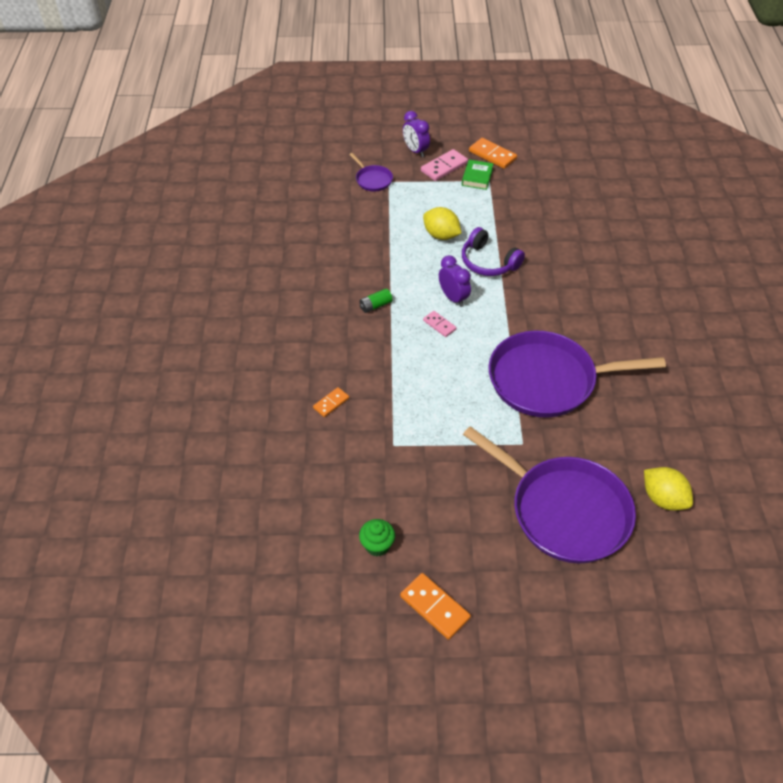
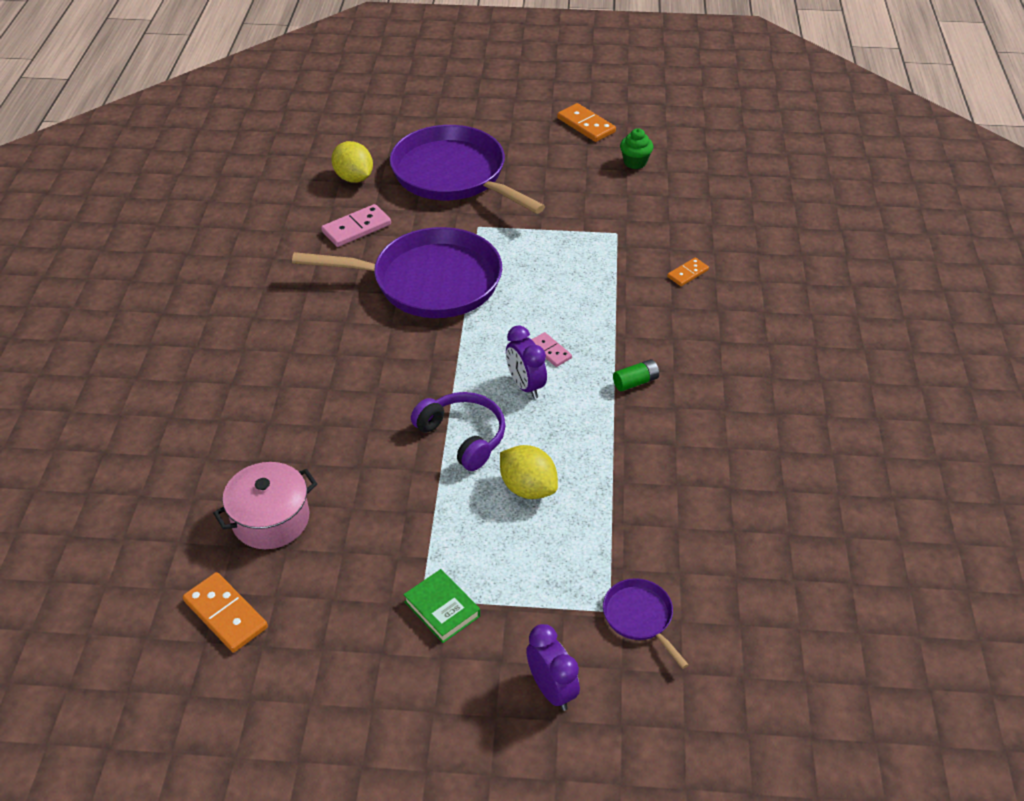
camera: 175 degrees left, 5 degrees down
(444, 167) = (500, 640): pink domino -> pink domino (356, 228)
(477, 177) = (442, 609): green book -> green book turned 60 degrees counterclockwise
(492, 155) = (398, 665): orange domino -> orange domino (226, 614)
(588, 210) = (271, 519): none -> pink pot

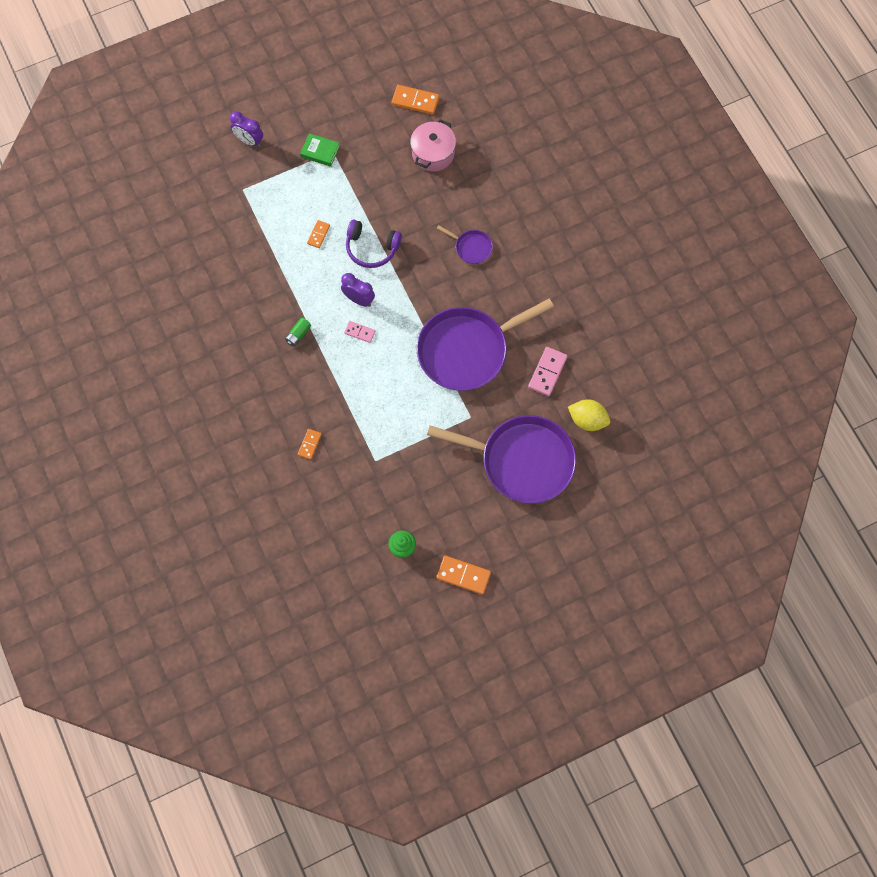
camera: 150 degrees right, 25 degrees up
(528, 488) = (318, 234): yellow lemon -> orange domino
(639, 617) = (227, 193): purple pan -> purple pan (471, 247)

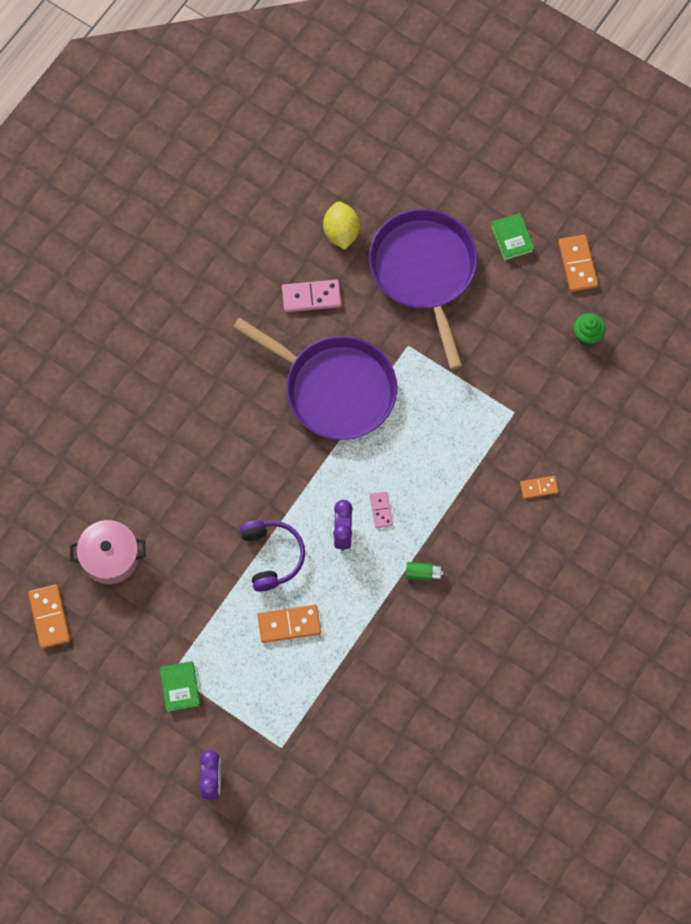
camera: 120 degrees left, 0 degrees up
(318, 234) = (289, 624): orange domino -> orange domino, size x1.65
(471, 247) = (208, 450): purple pan -> none
(512, 539) = (512, 239): none -> green book

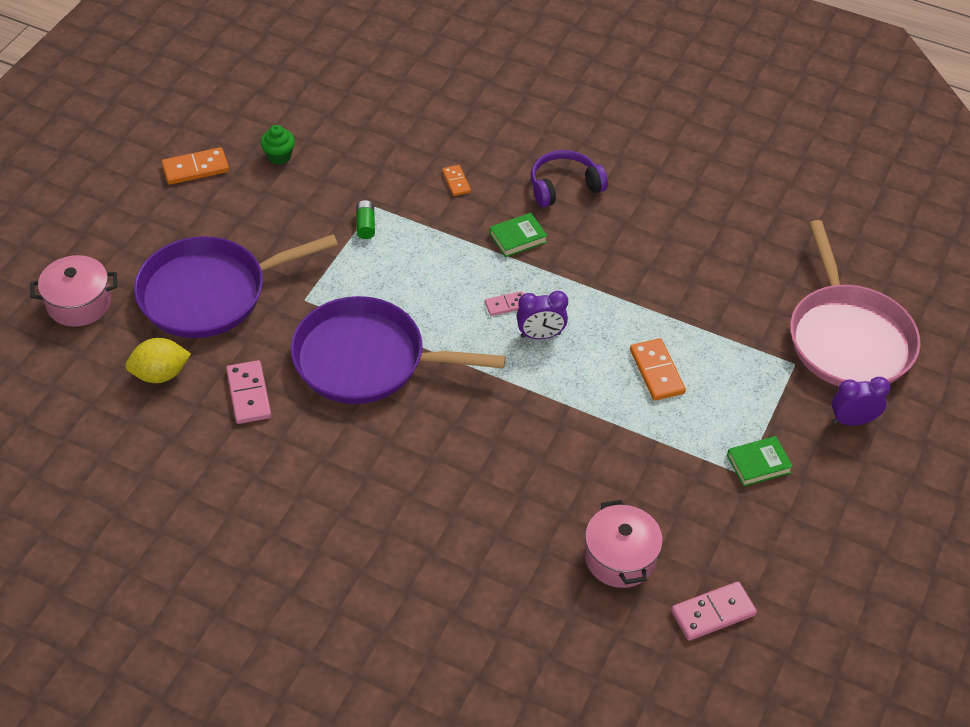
camera: 100 degrees left, 20 degrees down
(49, 617) = (713, 613): orange domino -> pink domino
(272, 556) = (581, 396): purple headphones -> purple headphones (564, 186)
(303, 804) = (848, 338): none -> pink pan
(335, 389) = (366, 359): purple pan -> purple pan turned 105 degrees counterclockwise
(423, 573) = (570, 264): green battery -> green battery (365, 225)
(425, 172) = (79, 303): none -> pink pot
(512, 239) = (165, 222): green book -> green book (518, 238)

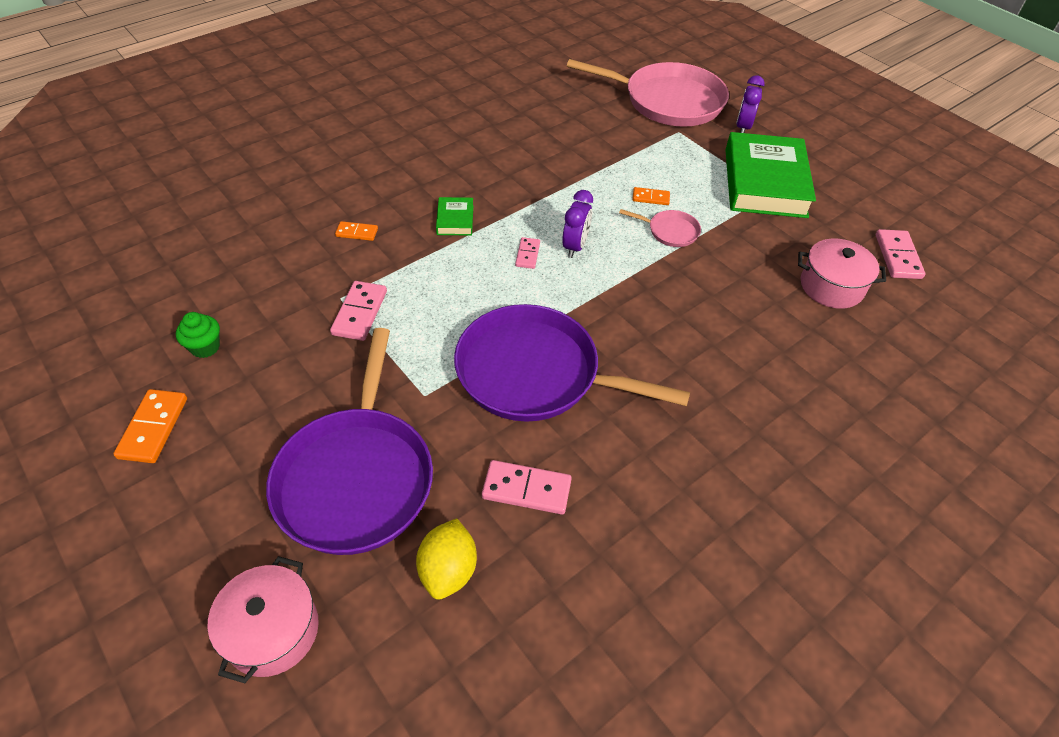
camera: 65 degrees left, 0 degrees up
(365, 225) = (360, 313): green battery -> pink domino
(366, 359) = (535, 373): purple pan -> purple pan turned 75 degrees clockwise
(564, 186) = (417, 173): purple headphones -> none
(614, 402) = (670, 231): none -> pink pan
(657, 371) = (650, 198): orange domino -> orange domino, size x0.61
(758, 464) = (764, 182): green book -> green book, size x2.31

